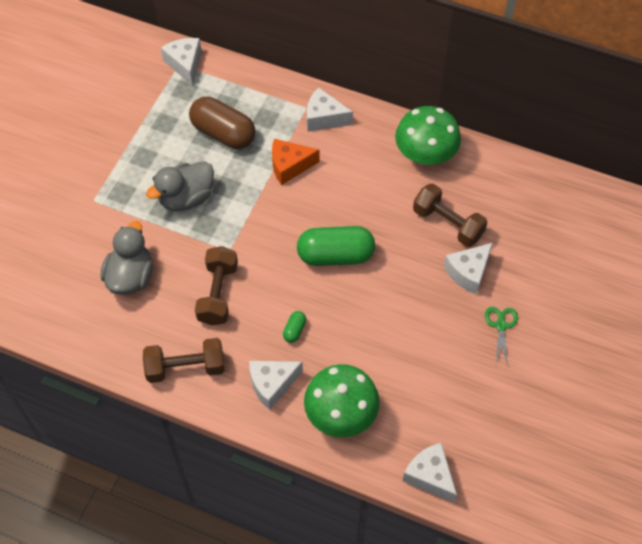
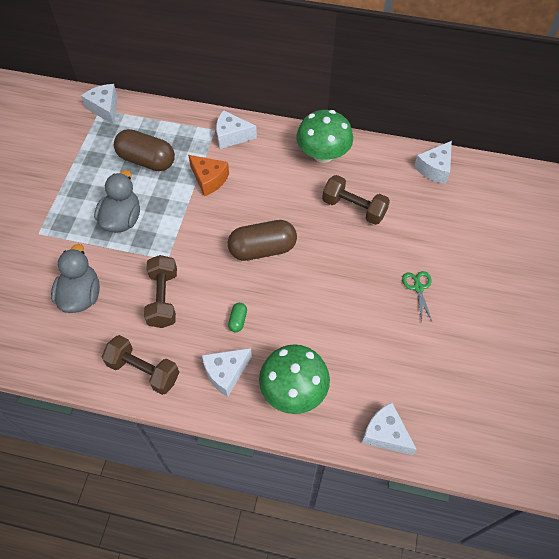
camera: 10 degrees left, 0 degrees up
(185, 367) = (143, 370): brown dumbbell -> brown dumbbell turned 45 degrees clockwise
(186, 198) = (122, 219): grey duck -> grey duck turned 150 degrees clockwise
(289, 166) = (209, 179): orange cheese -> orange cheese turned 120 degrees counterclockwise
(335, 255) = (262, 249): green capsule -> brown capsule
(468, 272) = (380, 246): white cheese -> white cheese (434, 168)

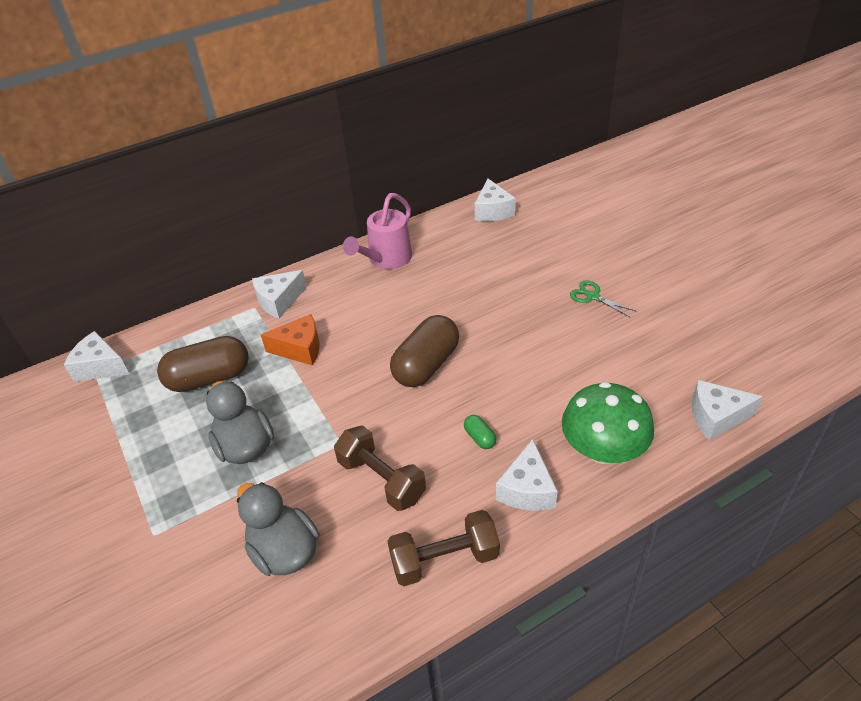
camera: 40 degrees left, 15 degrees down
(323, 154) = (386, 260): green mushroom -> pink watering can
(354, 208) = (465, 279): brown dumbbell -> none

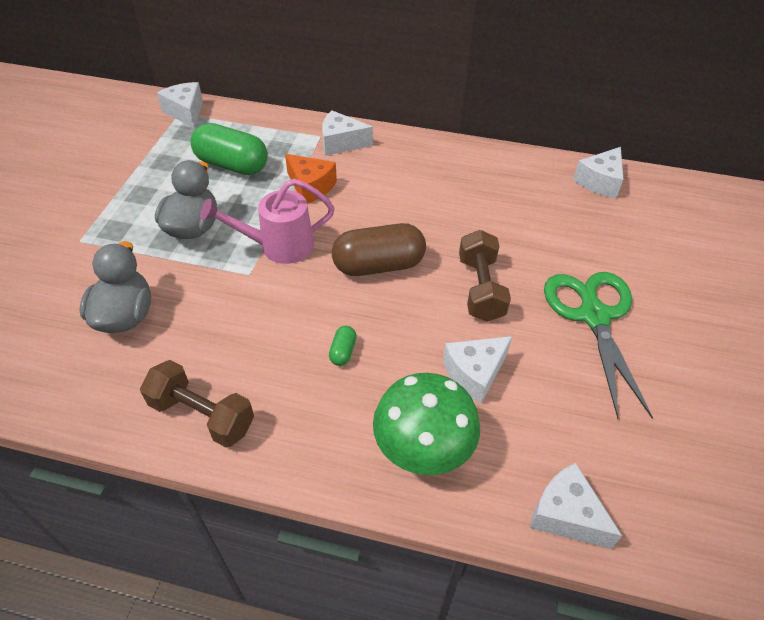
camera: 40 degrees right, 5 degrees up
(209, 378) = (232, 165): brown capsule -> green capsule
(381, 479) = (239, 322): brown dumbbell -> brown dumbbell (480, 288)
(386, 260) = (456, 163): pink watering can -> pink watering can (278, 246)
(527, 489) = (323, 421): white cheese -> white cheese (474, 373)
(592, 296) = (594, 316): green scissors -> green scissors, size x2.18

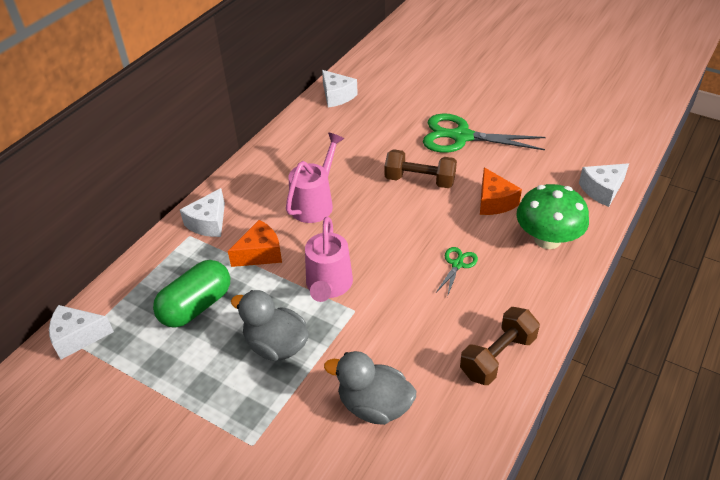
camera: 70 degrees left, 5 degrees down
(343, 351) = (457, 264): green capsule -> green scissors
(378, 265) = (376, 228): brown capsule -> none
(400, 207) = (315, 203): none -> pink watering can
(474, 373) = (494, 202): white cheese -> orange cheese

